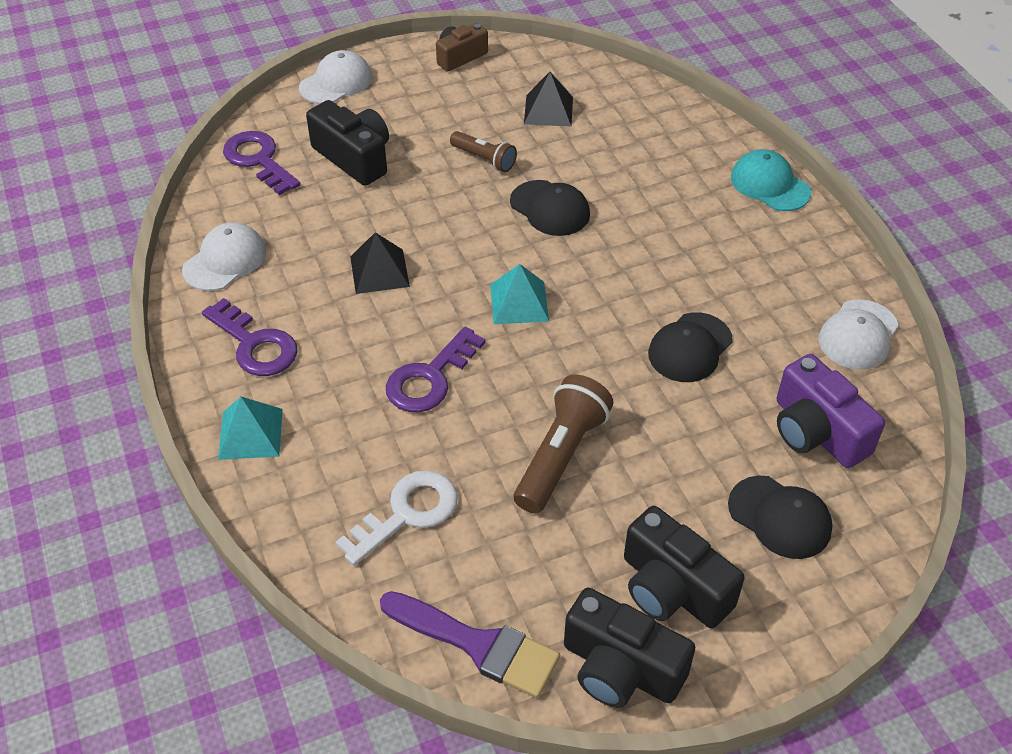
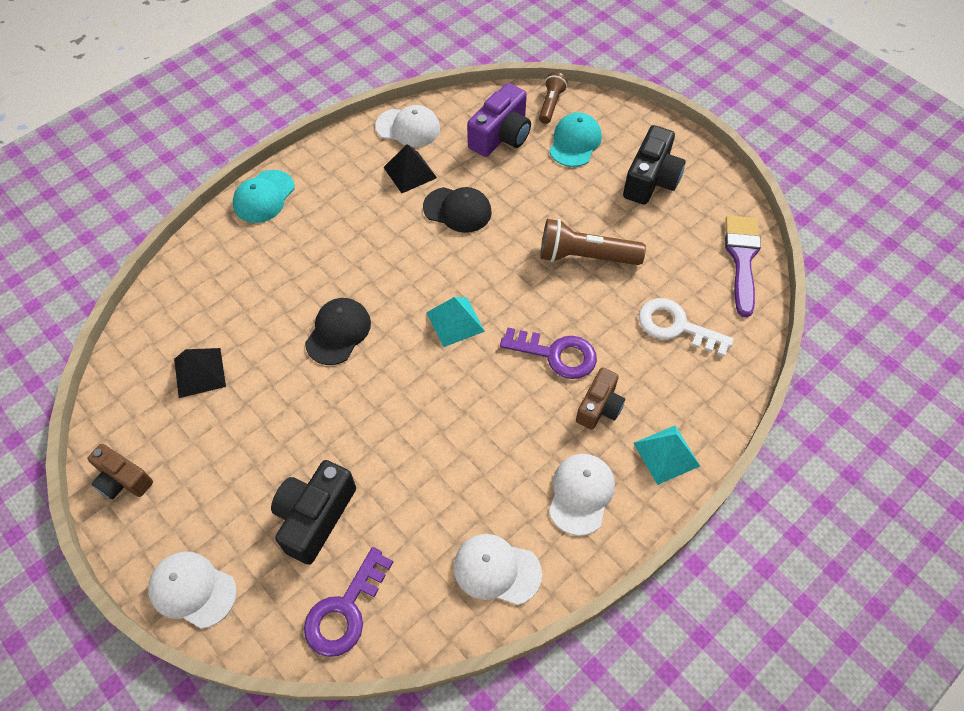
camera: 110 degrees left, 10 degrees up
(255, 344) = (581, 494): purple key -> white cap
(342, 394) = (599, 407): none -> brown camera
(379, 271) = (459, 433): black pyramid -> black pyramid (410, 172)
(484, 159) = (286, 402): brown flashlight -> brown flashlight (550, 104)
(620, 668) = (714, 191): black camera -> none
(780, 517) = (575, 142): black cap -> turquoise cap

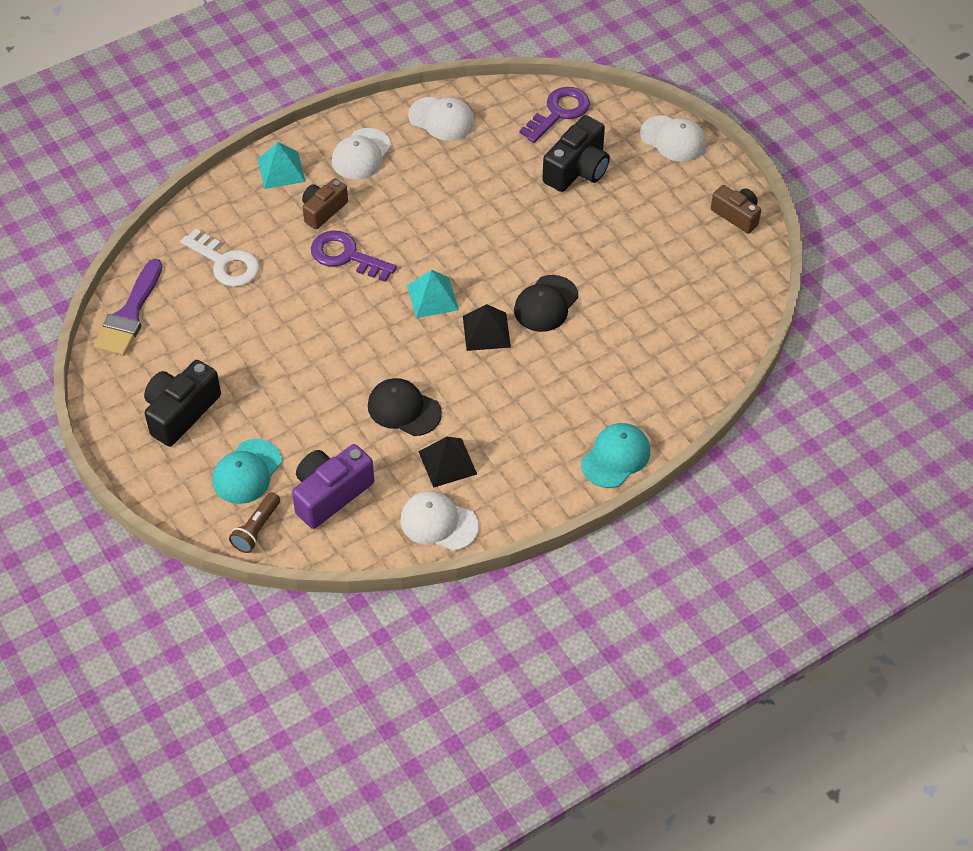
camera: 170 degrees left, 5 degrees down
(200, 372) = (677, 288): black pyramid -> black pyramid (486, 331)
(585, 257) = (286, 339): brown flashlight -> none

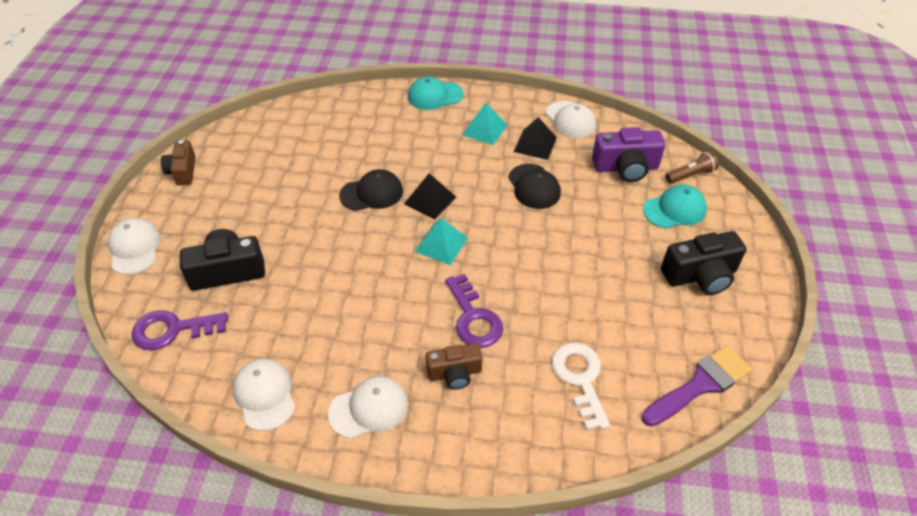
camera: 140 degrees left, 5 degrees down
(281, 170) = (454, 445): turquoise pyramid -> turquoise pyramid (484, 129)

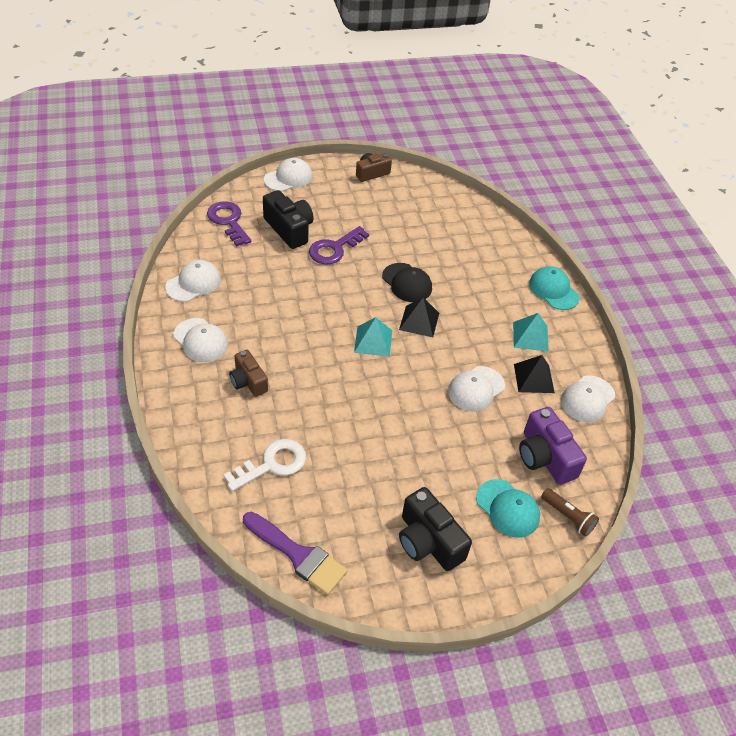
camera: 65 degrees right, 0 degrees up
(473, 318) = (305, 380): purple key -> purple key (334, 249)
(534, 186) = (476, 389): black cap -> white cap

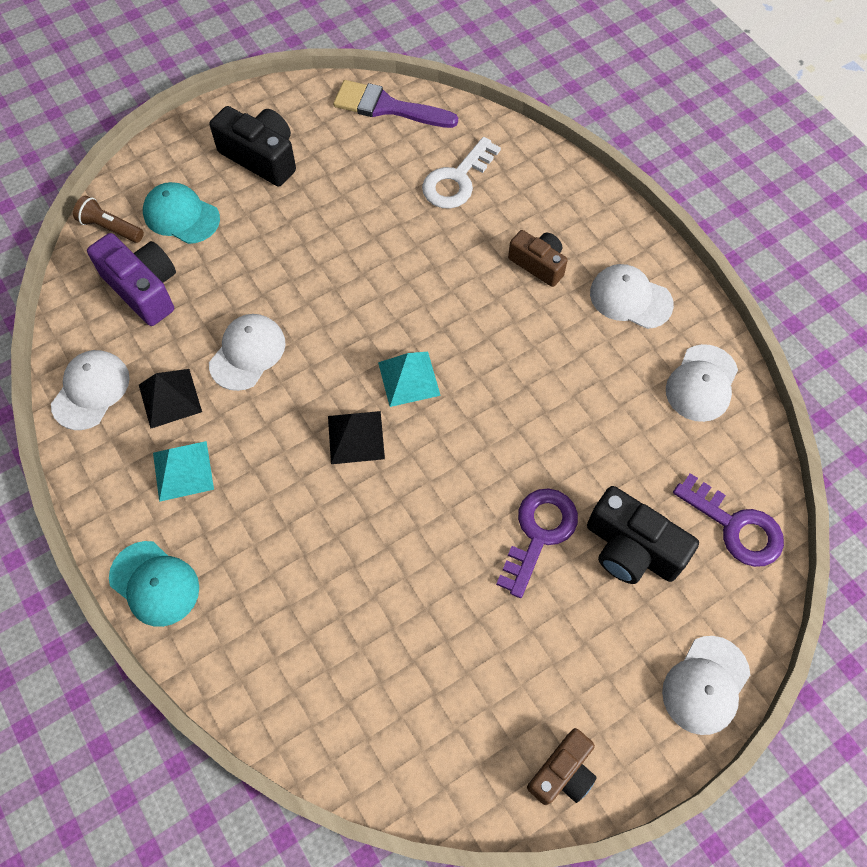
camera: 165 degrees right, 15 degrees up
(407, 283) = (397, 505): black cap -> none

